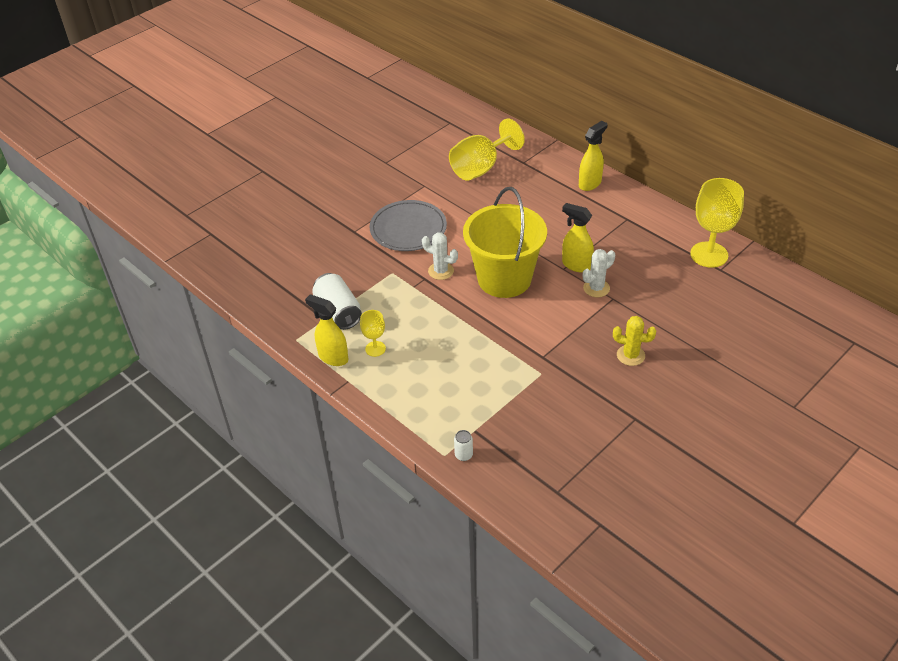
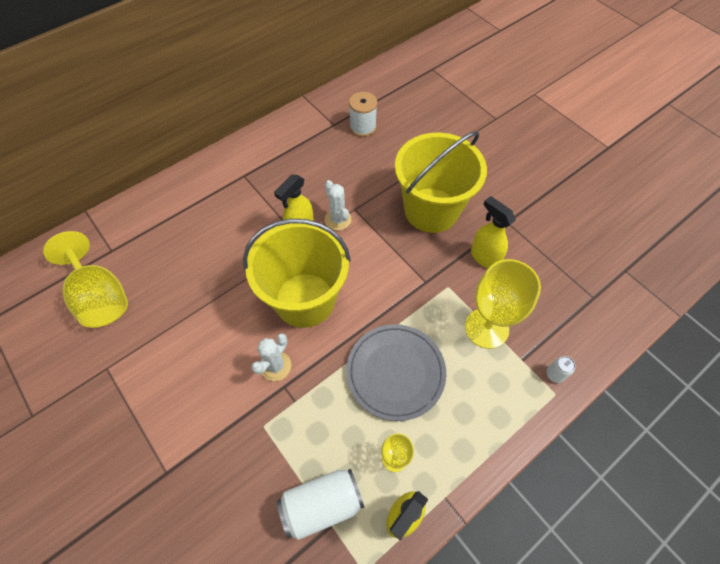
camera: 85 degrees left, 15 degrees up
(408, 228) = (185, 397): grey plate -> grey plate (395, 372)
(590, 183) = (176, 195): yellow spray bottle -> yellow spray bottle (484, 257)
(630, 355) = (431, 210): yellow cactus -> yellow bucket
(709, 254) = (312, 127): yellow goblet -> yellow goblet (486, 328)
(726, 292) = (363, 127): none -> white spool

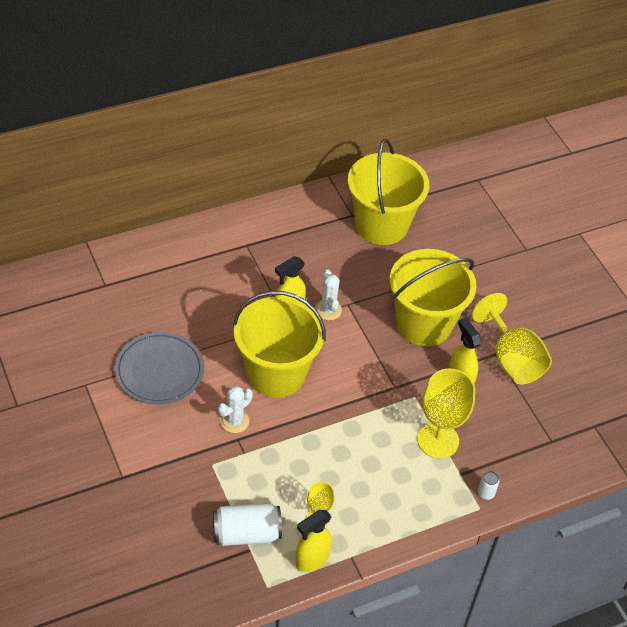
camera: 10 degrees right, 10 degrees down
(100, 297) = (89, 324): yellow goblet -> yellow goblet (512, 359)
(363, 127) = (381, 225): white spool -> yellow bucket
(395, 372) = (341, 454): grey plate -> grey plate (159, 371)

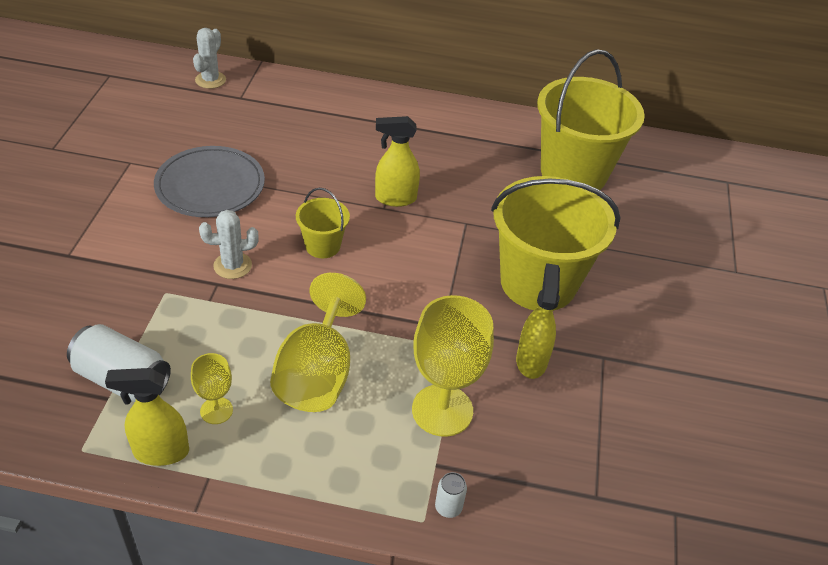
camera: 35 degrees right, 5 degrees down
(276, 373) = (322, 246): yellow bucket -> yellow bucket, size x0.46
(328, 310) = (439, 218): white cactus -> white cactus (210, 80)
(512, 359) = (619, 374): yellow goblet -> yellow goblet (317, 373)

